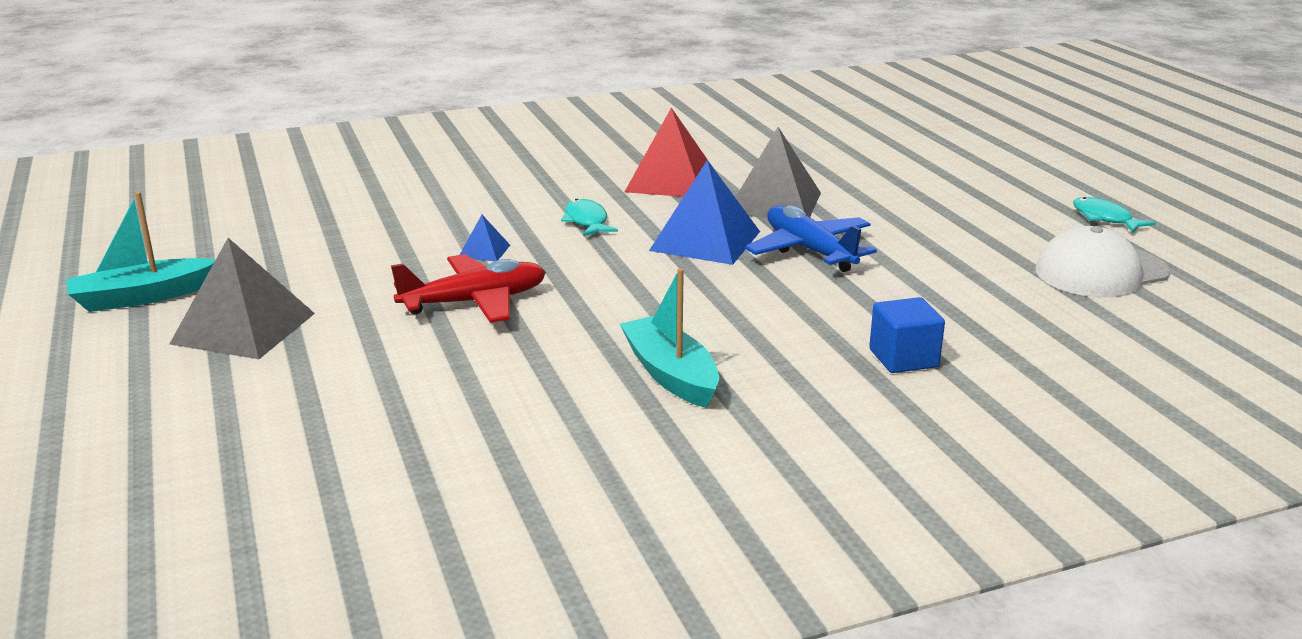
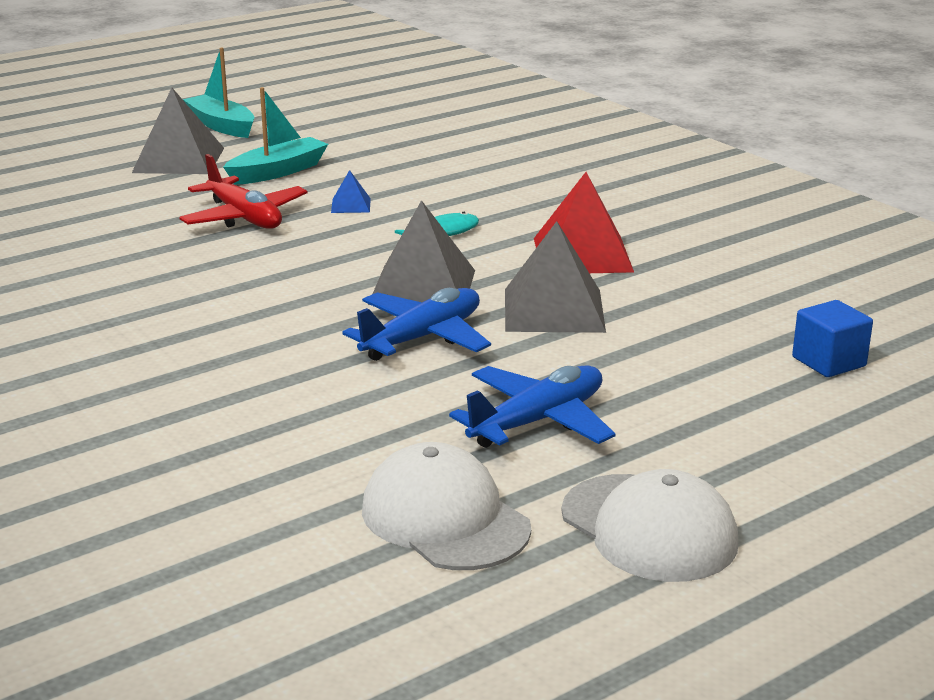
camera: 75 degrees right, 0 degrees up
(670, 374) = (123, 302): turquoise boat -> turquoise boat (278, 172)
(705, 240) = (423, 287): blue pyramid -> grey pyramid
(903, 358) = (170, 399): blue cube -> blue cube (828, 362)
(961, 229) = (537, 421): none -> blue plane
(1104, 218) = (649, 528): turquoise fish -> white cap

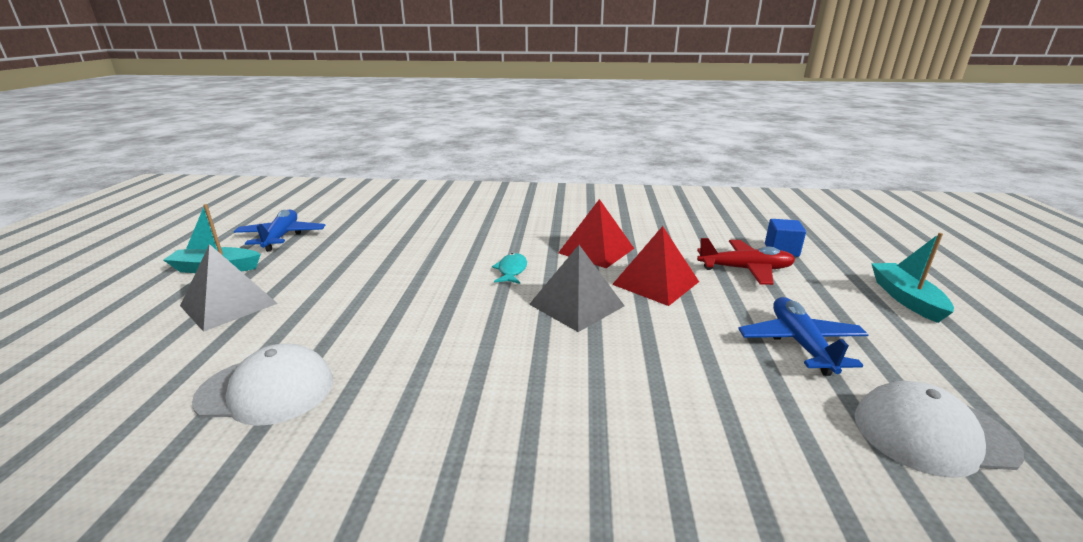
camera: 50 degrees left, 0 degrees up
(244, 217) = (373, 319): red plane -> red plane (745, 269)
(278, 172) = (329, 280): turquoise boat -> turquoise boat (906, 298)
(351, 205) = (425, 279): blue pyramid -> none
(422, 338) = (649, 334): blue plane -> blue plane (281, 237)
(553, 310) = (656, 283): grey pyramid -> red pyramid
(649, 528) = (961, 365): white cap -> white cap (266, 390)

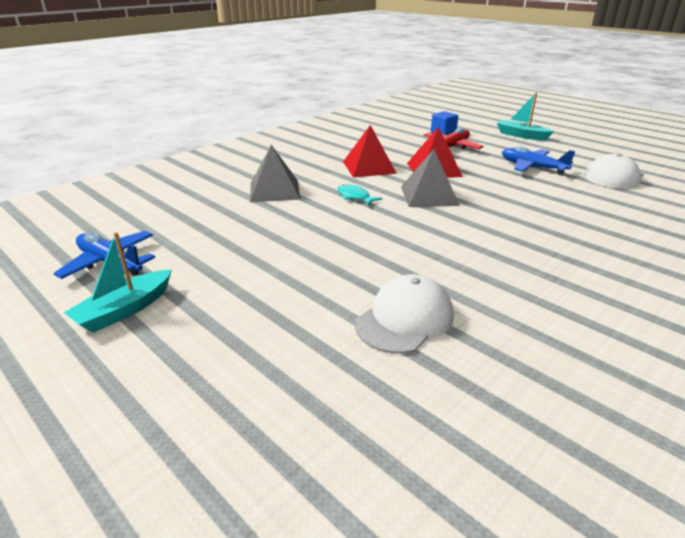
camera: 50 degrees left, 5 degrees up
(229, 304) = (228, 314): grey pyramid -> grey pyramid (275, 190)

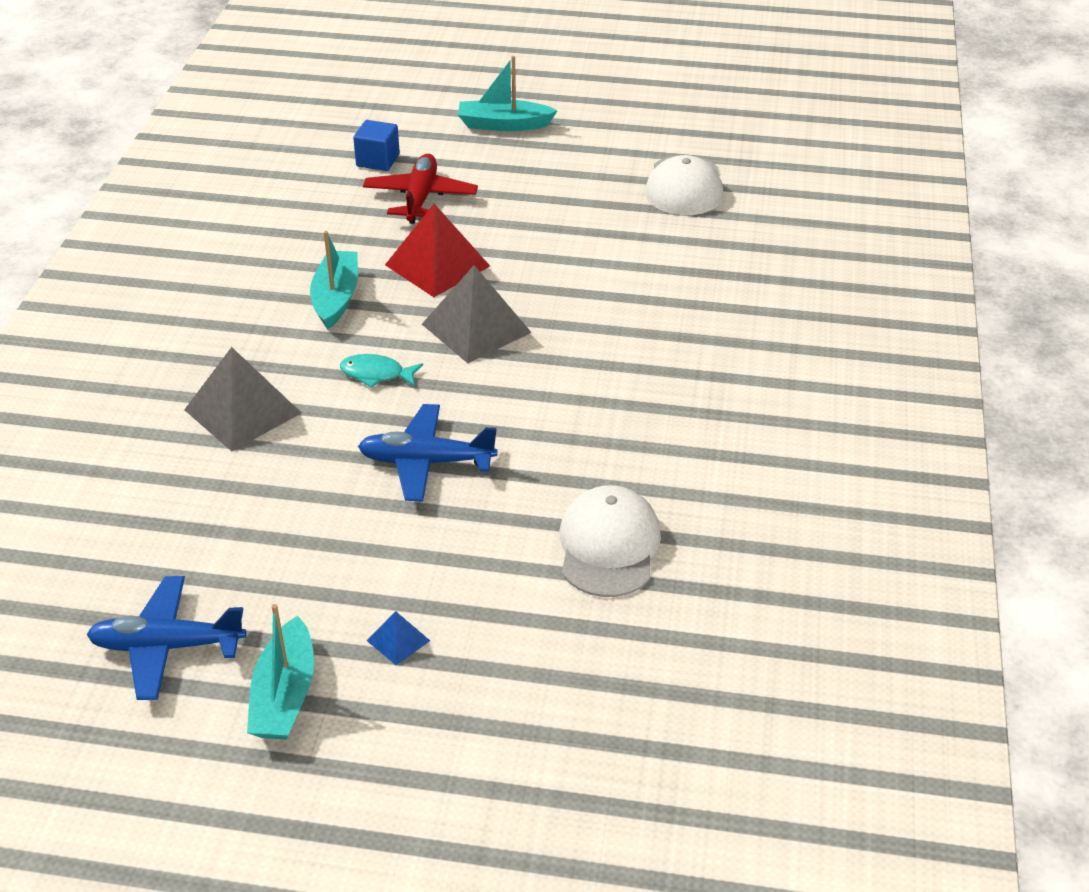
camera: 35 degrees left, 10 degrees up
(217, 312) = (398, 640): none -> blue pyramid
(369, 167) = (336, 298): red pyramid -> turquoise boat
(532, 167) = (570, 206): blue plane -> blue plane (426, 462)

